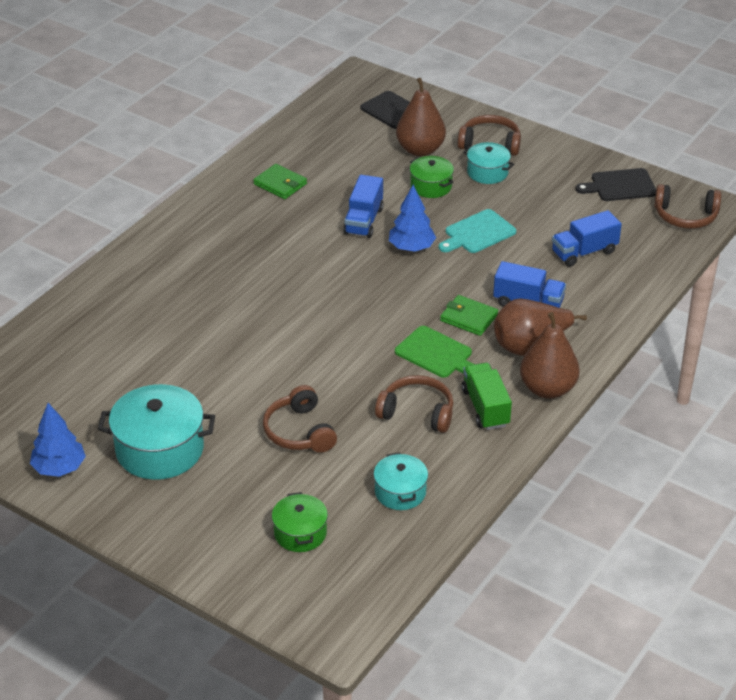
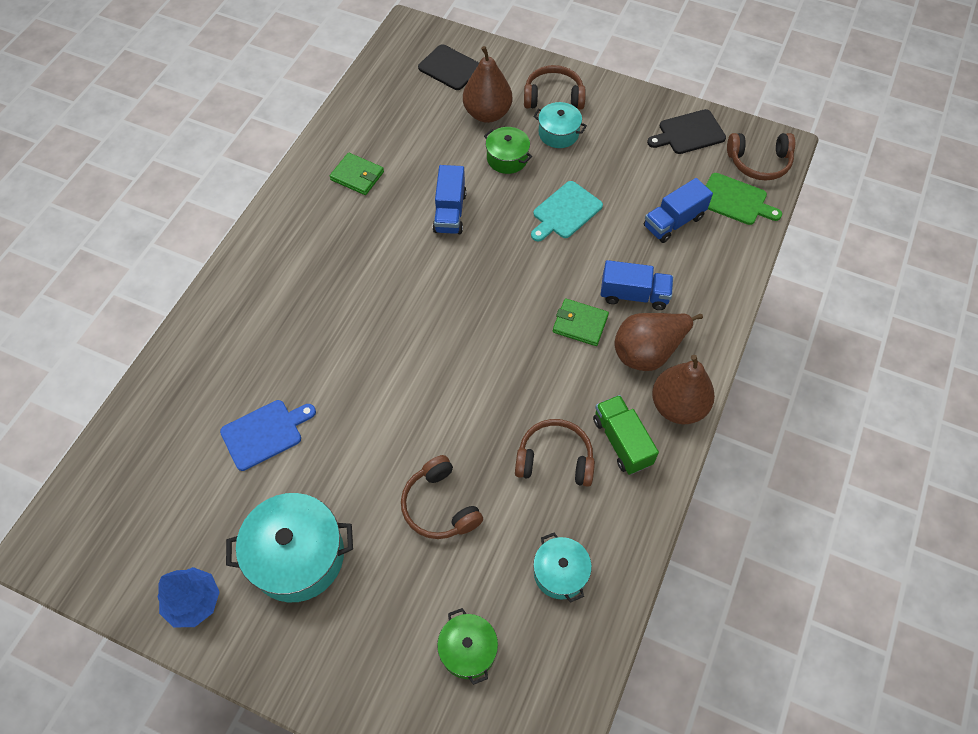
camera: 10 degrees left, 20 degrees up
(149, 361) = (265, 433): none -> blue cutting board
(411, 248) = (504, 240): blue tree -> none
(436, 354) = (558, 376): green cutting board -> green cutting board (735, 200)

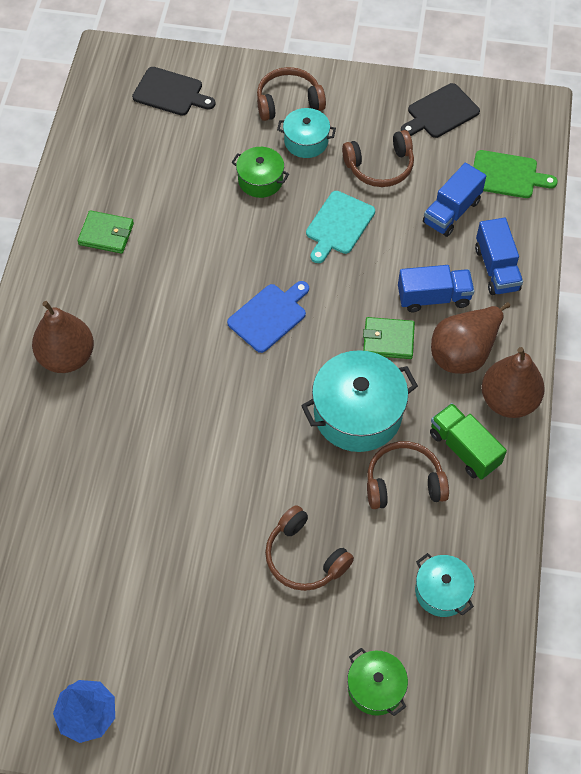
camera: 15 degrees left, 0 degrees up
(265, 433) = (101, 529): blue cutting board -> blue cutting board (269, 316)
(297, 556) = (178, 643): turquoise pot -> turquoise pot (357, 413)
(450, 212) = (218, 252): blue truck -> blue truck (496, 268)
(487, 113) = (224, 135): brown pear -> brown pear (67, 357)
(759, 162) = (520, 129): brown headphones -> brown headphones (380, 166)

